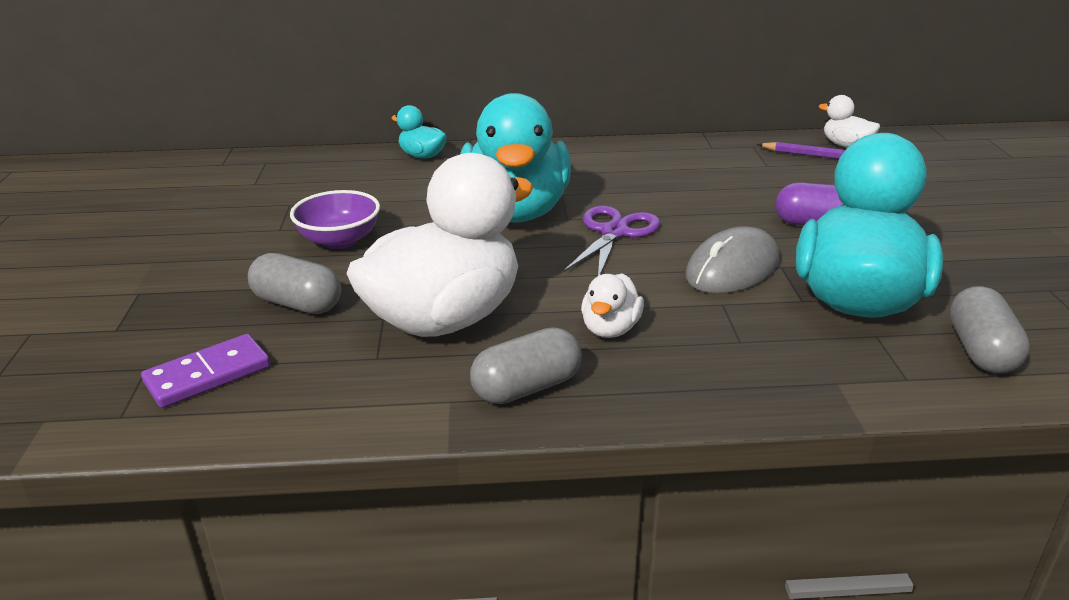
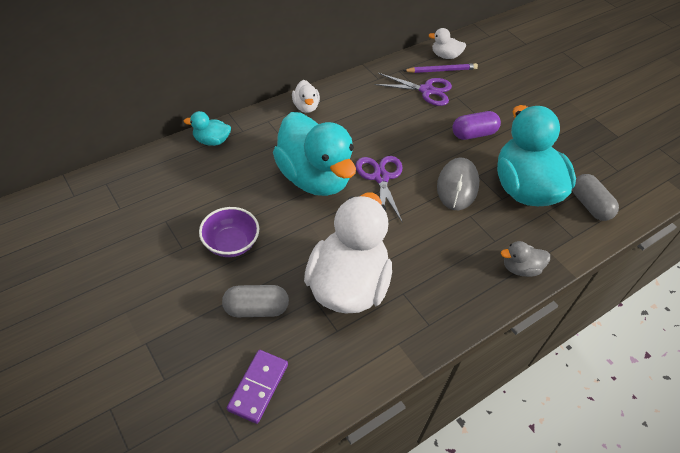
camera: 35 degrees left, 20 degrees up
(527, 388) = (426, 317): grey capsule -> none
(610, 329) = (433, 257): white duck -> white duck (306, 107)
(756, 385) = (520, 268): none -> grey duck
(779, 170) = (426, 90): none -> purple scissors

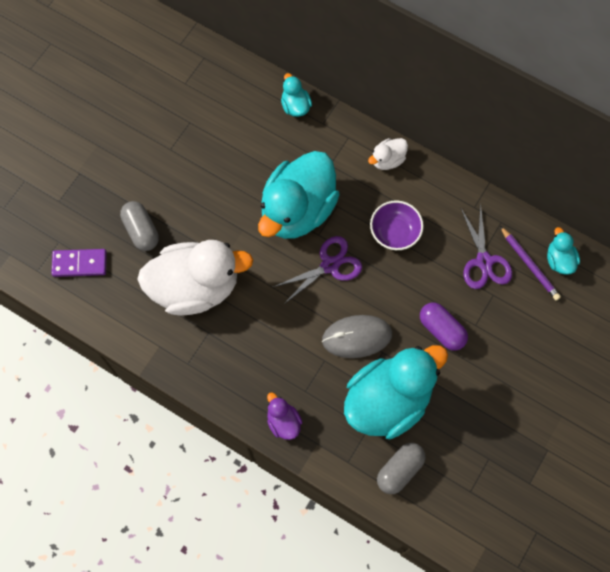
camera: 70 degrees right, 20 degrees up
(231, 243) = (192, 181): purple bowl -> purple bowl (395, 232)
(445, 56) = (559, 260): white duck -> turquoise duck
(520, 268) = (283, 422): grey duck -> purple duck

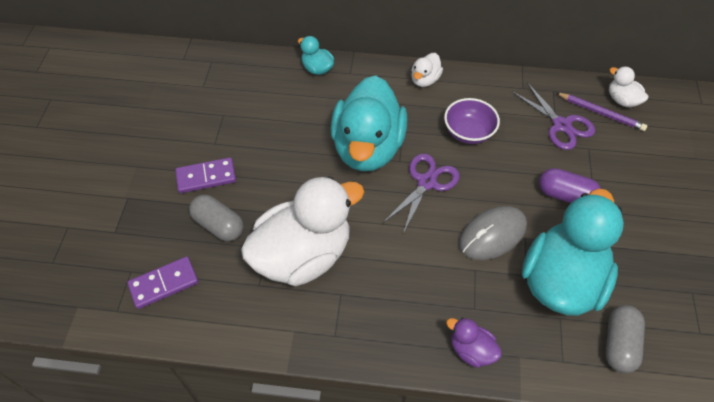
camera: 25 degrees left, 15 degrees down
(150, 180) = (206, 177): none -> purple domino
(559, 260) = (622, 100): turquoise duck -> white duck

